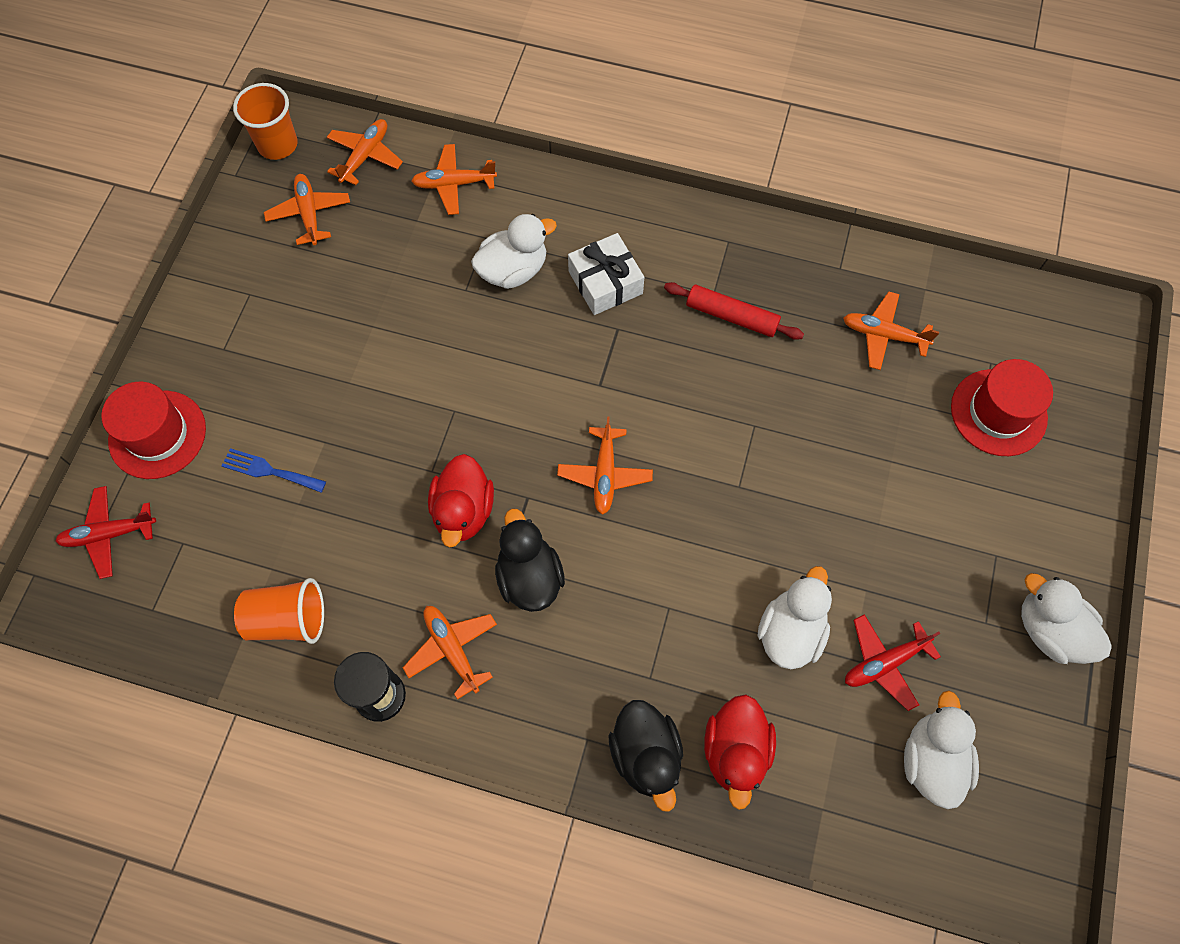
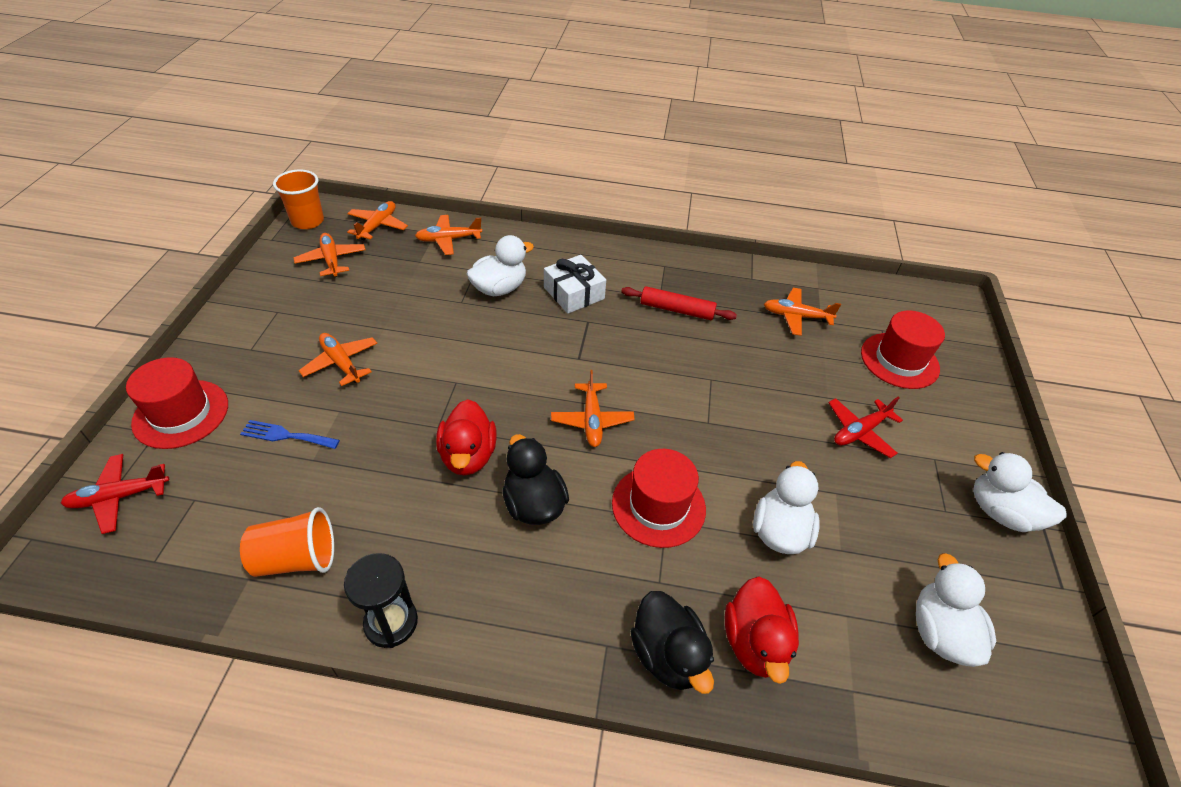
camera: 10 degrees left, 20 degrees down
(452, 649) = (463, 573): orange plane -> orange plane (341, 363)
(663, 590) = (658, 506): none -> red hat
(884, 663) = (870, 551): red plane -> red plane (860, 432)

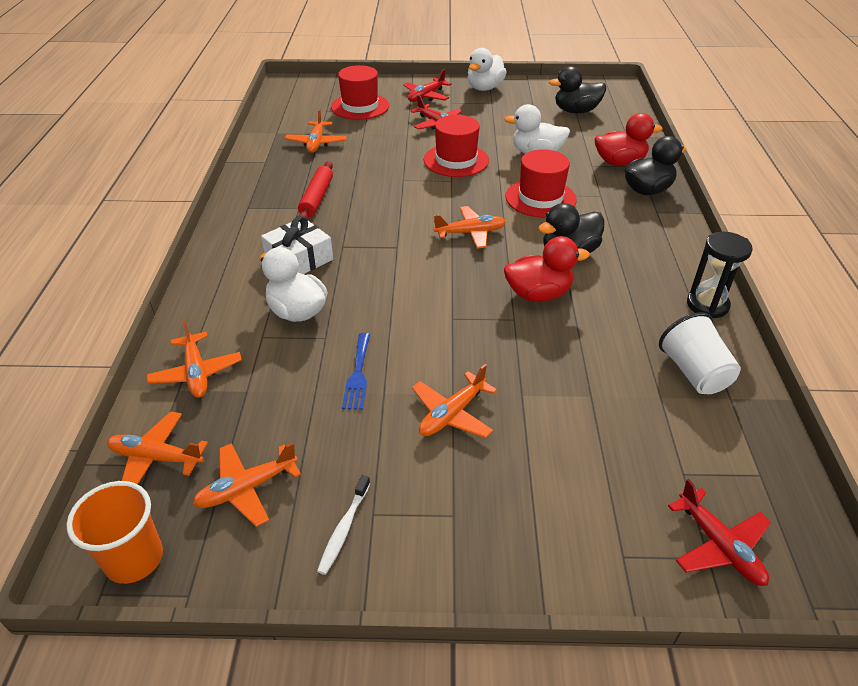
camera: 95 degrees left, 5 degrees down
(181, 414) = (585, 543): red hat -> red hat (456, 160)
(274, 298) = (344, 529): none -> white toothbrush
(286, 435) = (572, 427): blue fork -> blue fork (358, 374)
(296, 558) = (694, 373): orange cup -> white cup
(940, 632) = (576, 111): white duck -> black duck
(948, 433) = (426, 96): none -> red plane

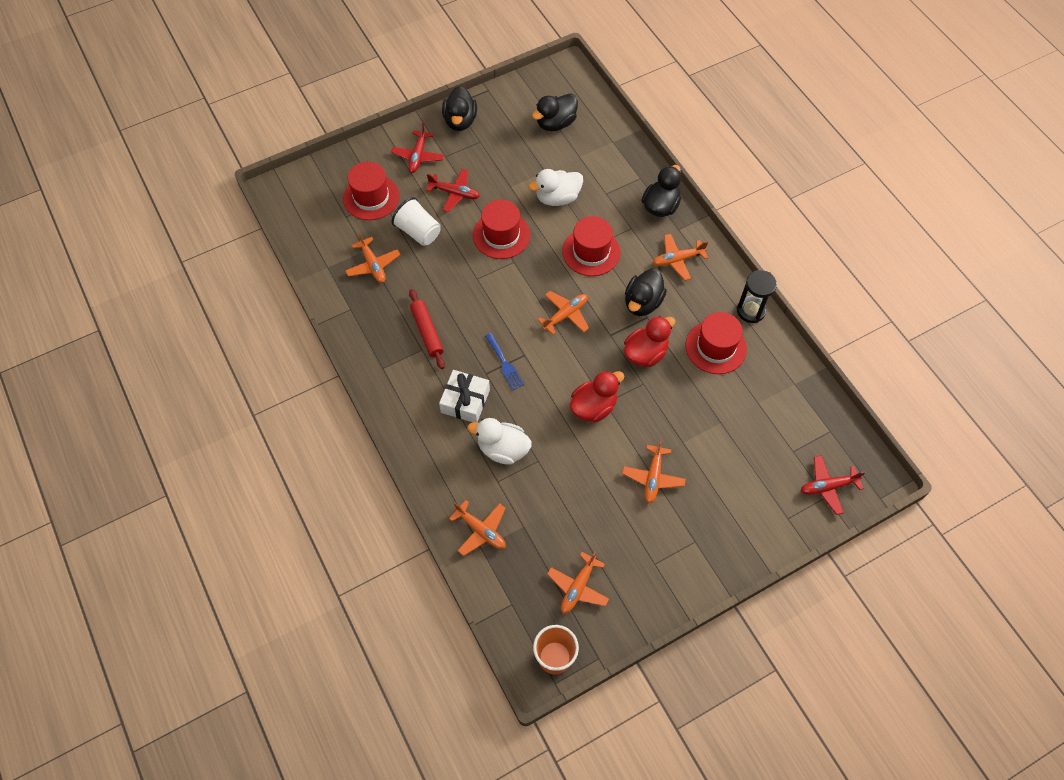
camera: 30 degrees left, 20 degrees up
(156, 458) = (511, 598): orange plane -> orange plane (677, 260)
(344, 529) = (646, 580): white toothbrush -> none
(358, 374) = (580, 478): blue fork -> blue fork (504, 364)
(484, 88) = (460, 121): white duck -> black duck
(619, 163) = (624, 181): red duck -> red duck (593, 407)
(635, 321) = (715, 347): none -> red hat
(694, 373) = (767, 374): white cup -> white cup (418, 232)
(719, 545) = (828, 487): red plane -> red plane turned 135 degrees clockwise

